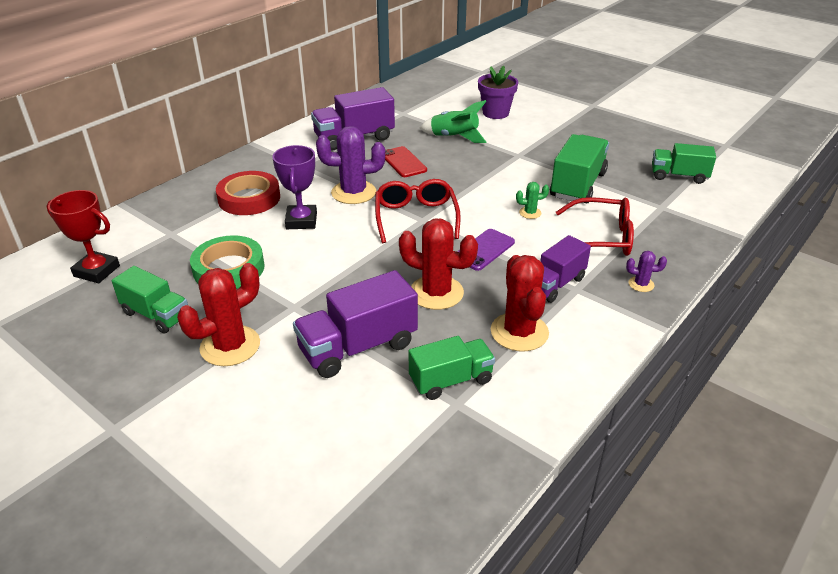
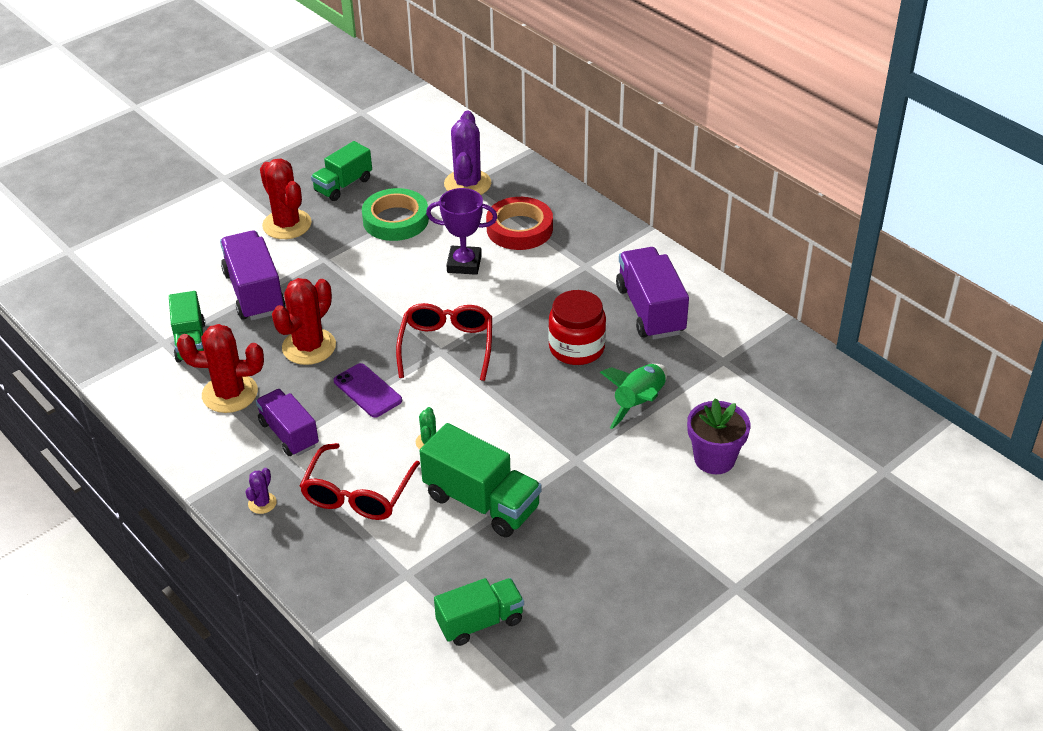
camera: 100 degrees right, 5 degrees up
(97, 271) = (418, 149): red trophy -> none
(353, 192) = (513, 303): purple cactus -> purple cactus (467, 184)
(403, 162) = (576, 348): red phone -> red jar
(416, 217) = (446, 346): red glasses -> red glasses turned 90 degrees counterclockwise
(678, 176) = (480, 622): green truck -> green truck turned 45 degrees clockwise

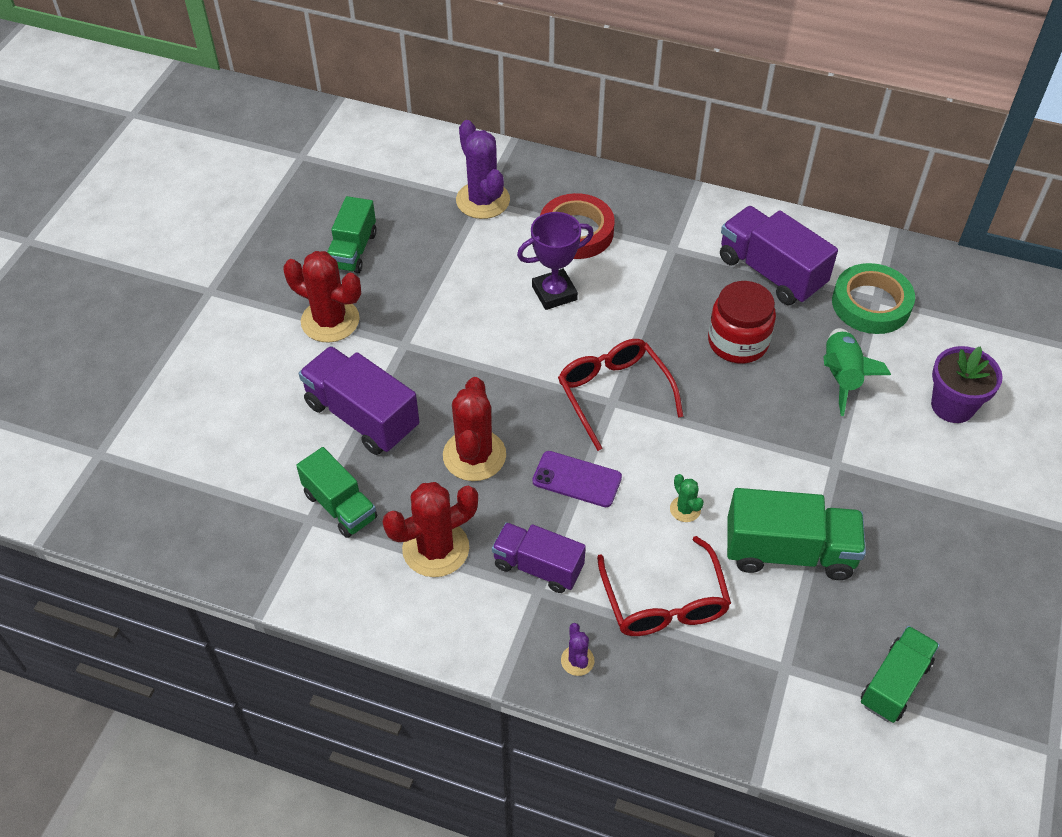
camera: 30 degrees left, 10 degrees up
(395, 220) = (443, 270): green tape -> green tape (871, 304)

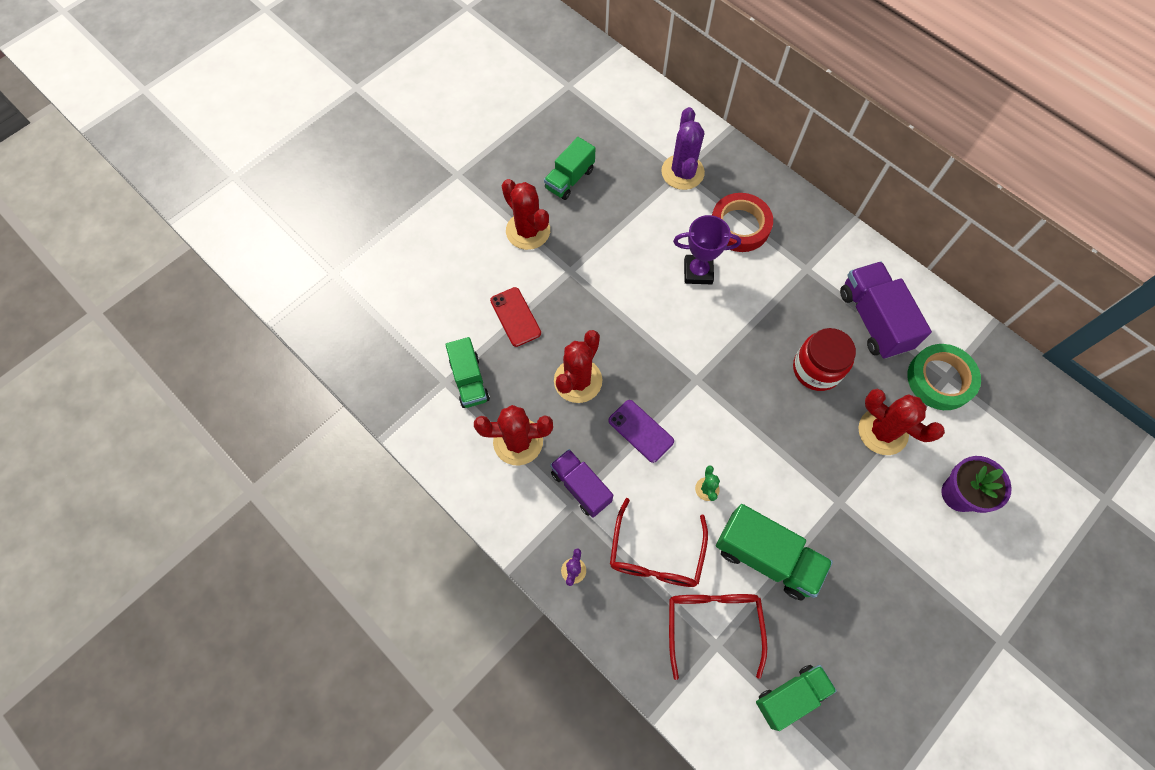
camera: 25 degrees right, 15 degrees up
(362, 416) = (515, 317): purple truck -> red phone
(614, 394) = (701, 373): red glasses -> red glasses (713, 624)
(841, 376) = (882, 431): green rocket -> red cactus

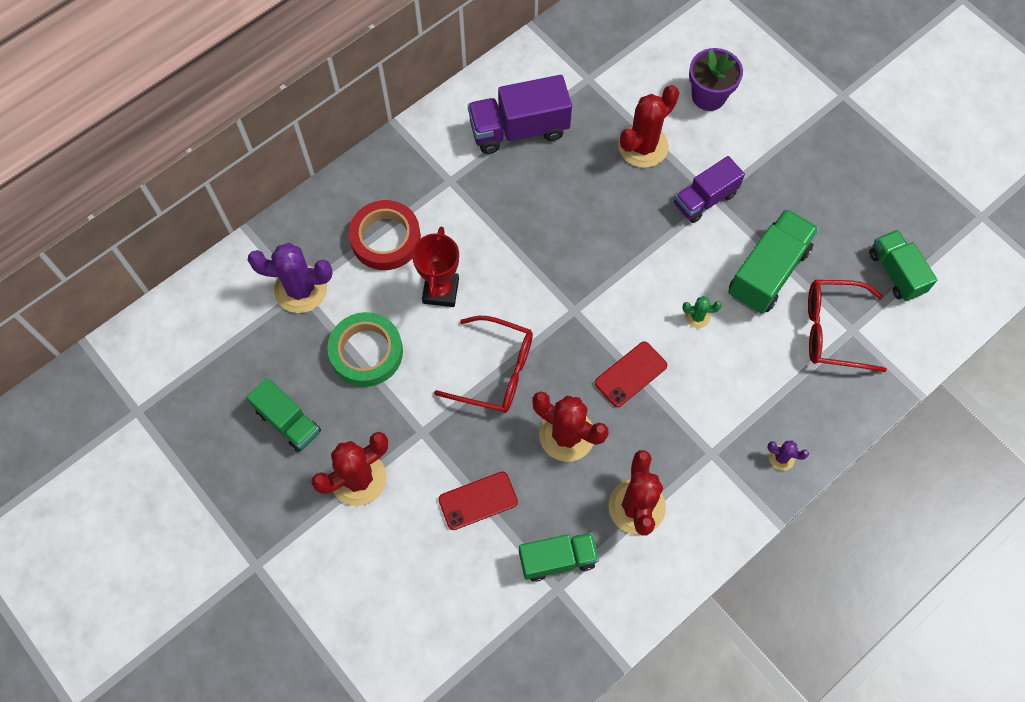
camera: 85 degrees left, 0 degrees up
(581, 487) = (691, 442): purple truck -> purple truck (705, 199)
(640, 431) = (630, 374): purple phone -> red phone
(656, 554) = (764, 374): red glasses -> red glasses (495, 371)
(698, 272) = (440, 291): purple trophy -> red trophy
(816, 369) = (571, 192): red jar -> none
(940, 379) = (590, 85): green tape -> green tape (366, 352)

